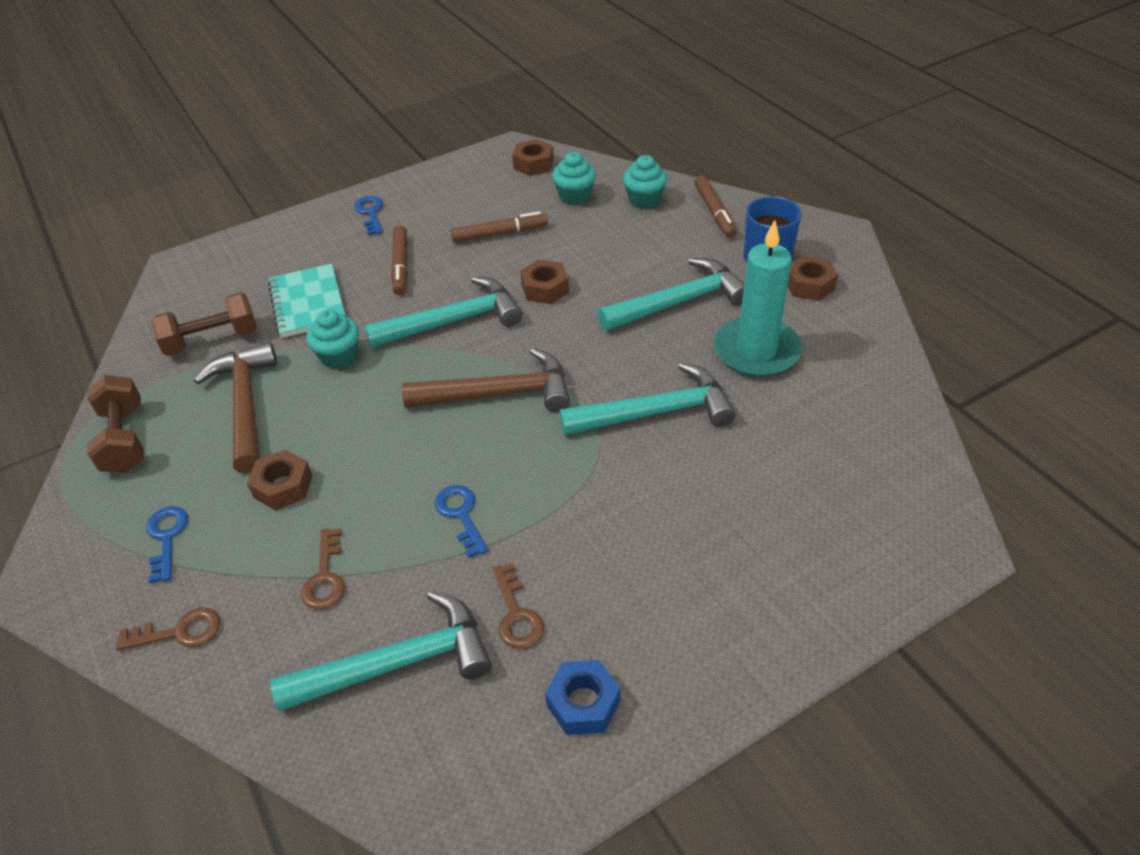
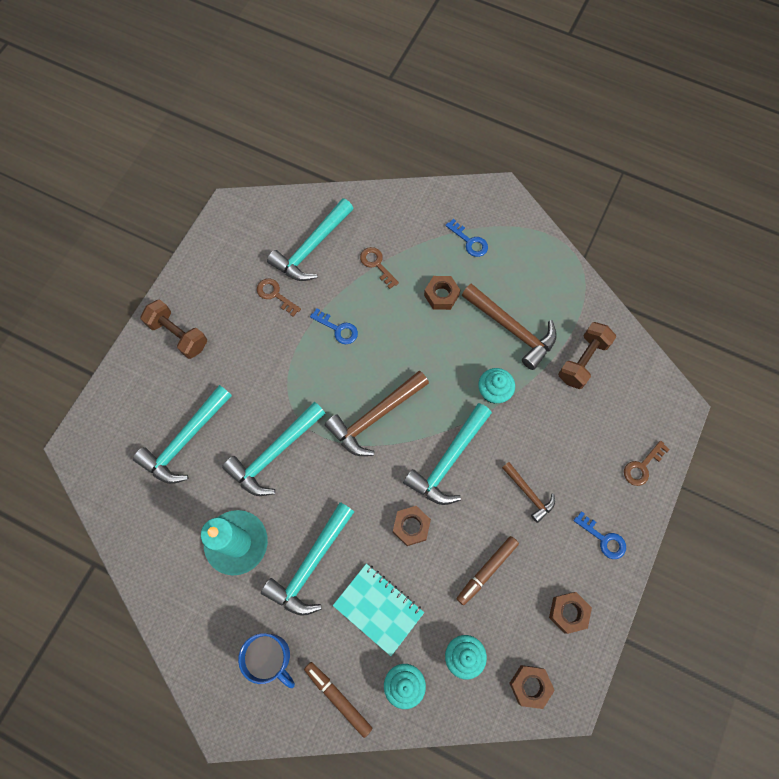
camera: 145 degrees right, 25 degrees up
(124, 439) = (552, 274): brown dumbbell -> brown dumbbell (178, 335)
(179, 632) = (417, 209): brown key -> brown key (642, 466)
(308, 303) = (556, 423): turquoise notebook -> turquoise notebook (378, 608)
(401, 265) = (528, 493): brown marker -> brown hammer
(583, 703) = (222, 273): blue nut -> none
(774, 479) = (185, 440): none -> turquoise hammer
(809, 285) = (226, 638): brown nut -> brown nut (568, 612)

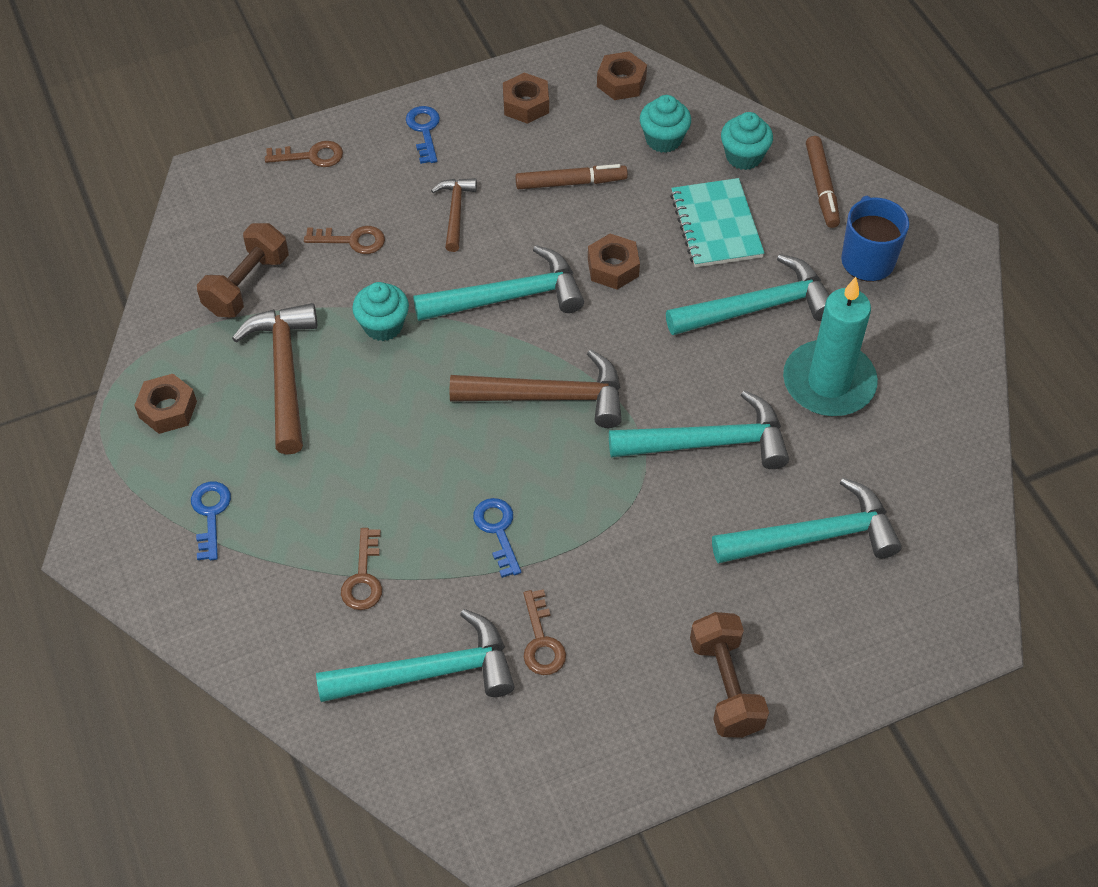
camera: 140 degrees left, 15 degrees down
(441, 295) = (323, 474): brown nut -> brown nut (168, 409)
(562, 429) = (352, 240): none -> brown key
(582, 360) = (247, 284): brown dumbbell -> brown dumbbell turned 45 degrees counterclockwise

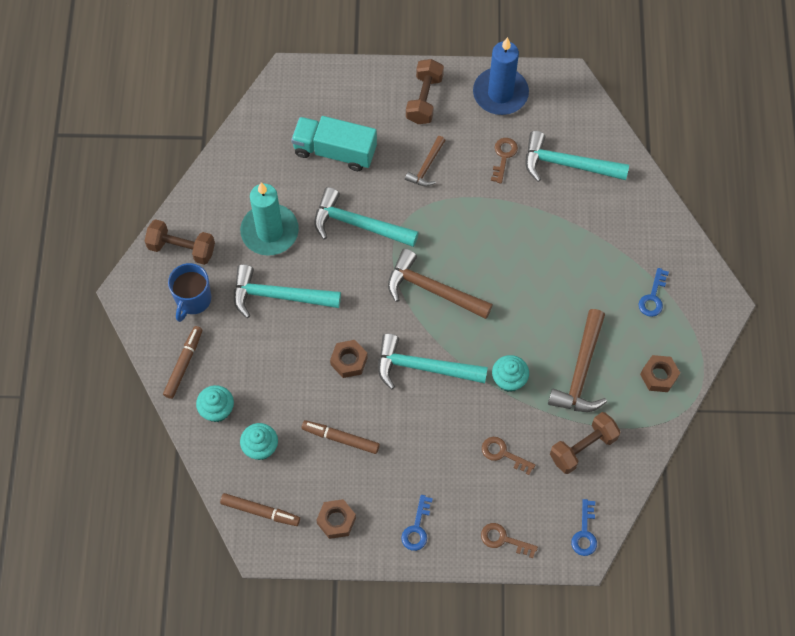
camera: 155 degrees left, 10 degrees up
(363, 577) = (581, 226): brown key -> none
(455, 212) = (427, 447): brown hammer -> brown hammer (426, 167)
(498, 531) = (499, 222): blue key -> blue key (585, 533)
(602, 754) = (500, 93): none -> blue candle
(621, 82) = (260, 511): brown nut -> brown marker
(716, 225) = (268, 364): turquoise notebook -> none
(814, 536) = (335, 151): turquoise hammer -> turquoise truck
(931, 314) = (182, 248): none -> brown dumbbell

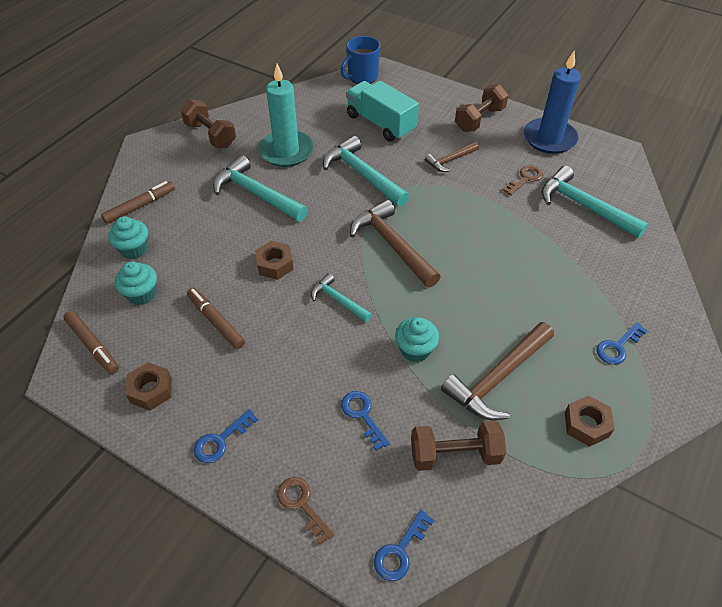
camera: 30 degrees right, 15 degrees down
(193, 300) = (188, 169): blue mug -> blue mug (362, 77)
(423, 367) = (338, 300): turquoise hammer -> turquoise hammer, size x0.57
(503, 454) = (362, 415): brown key -> blue key

